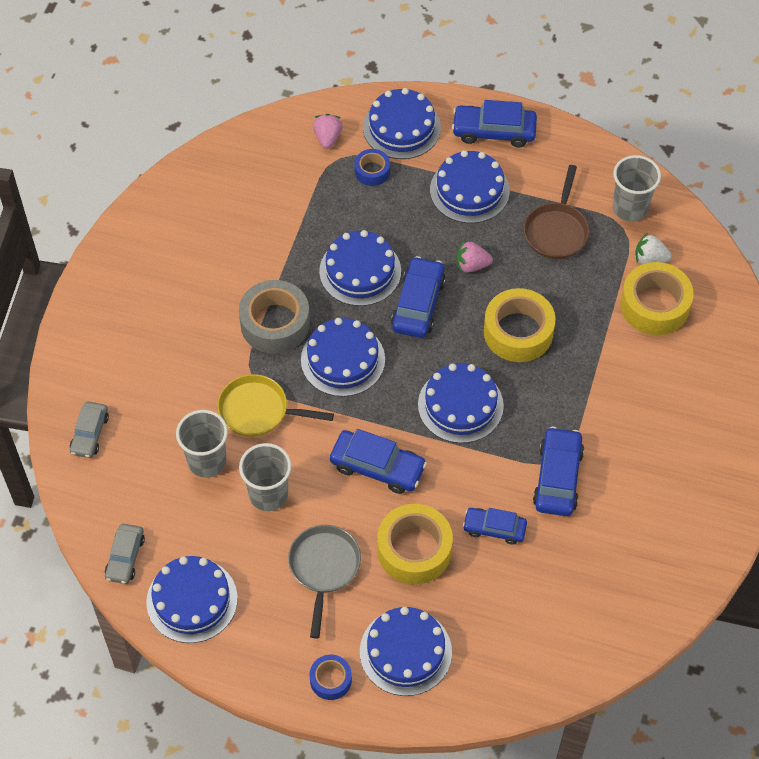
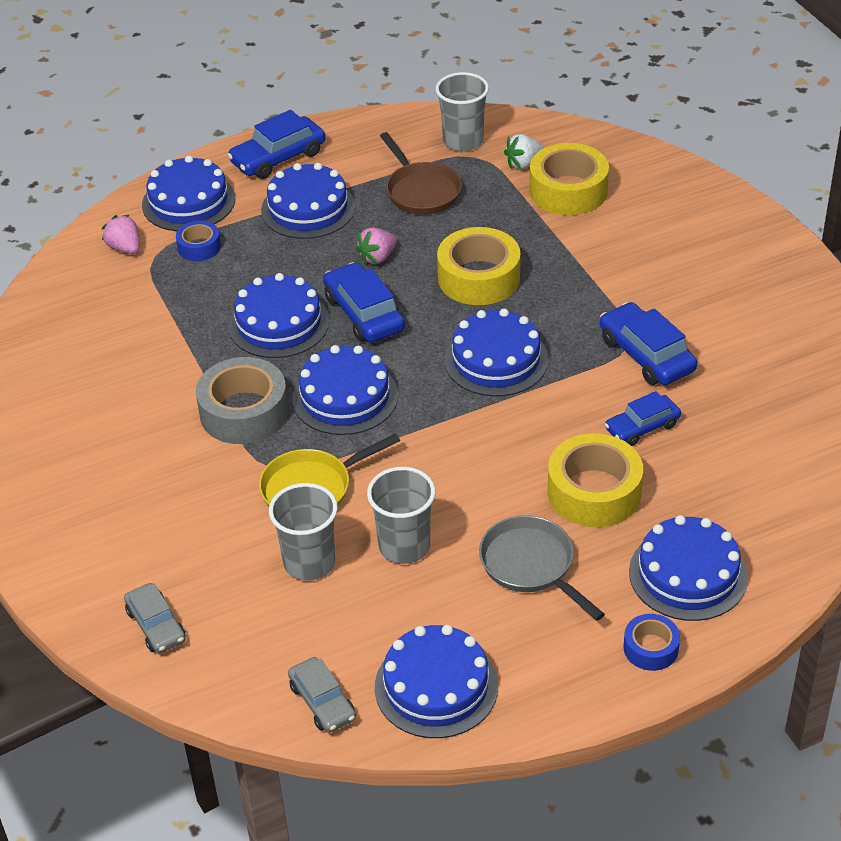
camera: 40 degrees left, 15 degrees down
(377, 467) = (480, 454): blue car -> none

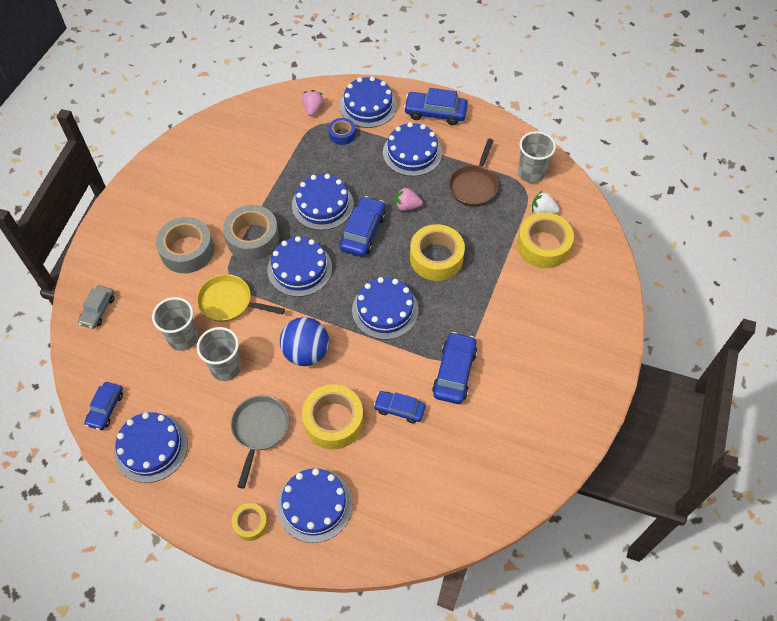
camera: 45 degrees right, 15 degrees up
(180, 483) = (187, 251): none -> grey tape
(322, 702) = (105, 408): grey car -> blue car
(472, 461) = (306, 352): none -> blue ball
(651, 648) = (250, 523): blue tape -> yellow tape

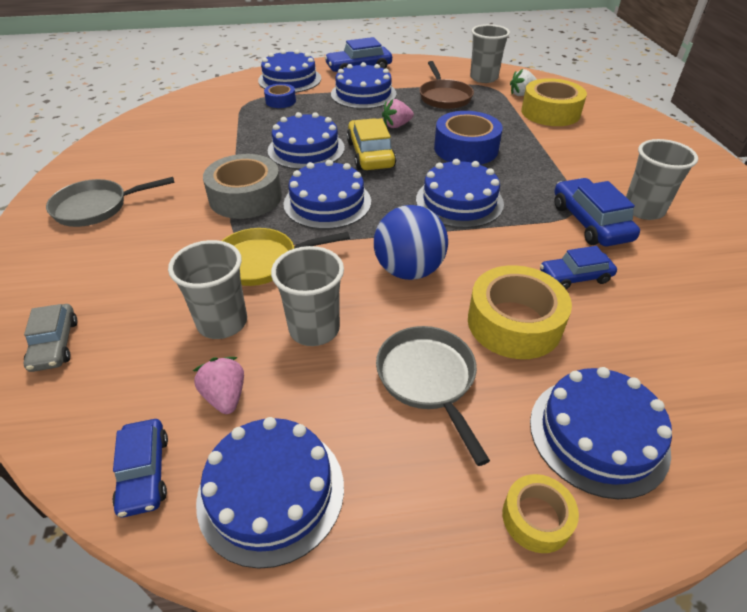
camera: 30 degrees left, 15 degrees down
(161, 205) = (96, 207): none -> grey pan
(187, 251) = (163, 235): grey tape -> none
(313, 109) = (234, 94): pink strawberry -> pink strawberry (225, 396)
(363, 232) = (370, 154): blue car -> yellow car
(436, 258) = (466, 148): yellow tape -> blue tape
(503, 381) = (643, 210): none -> grey cup

